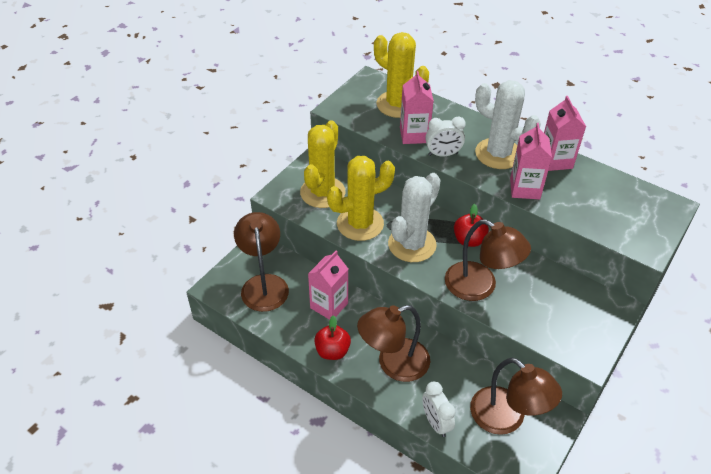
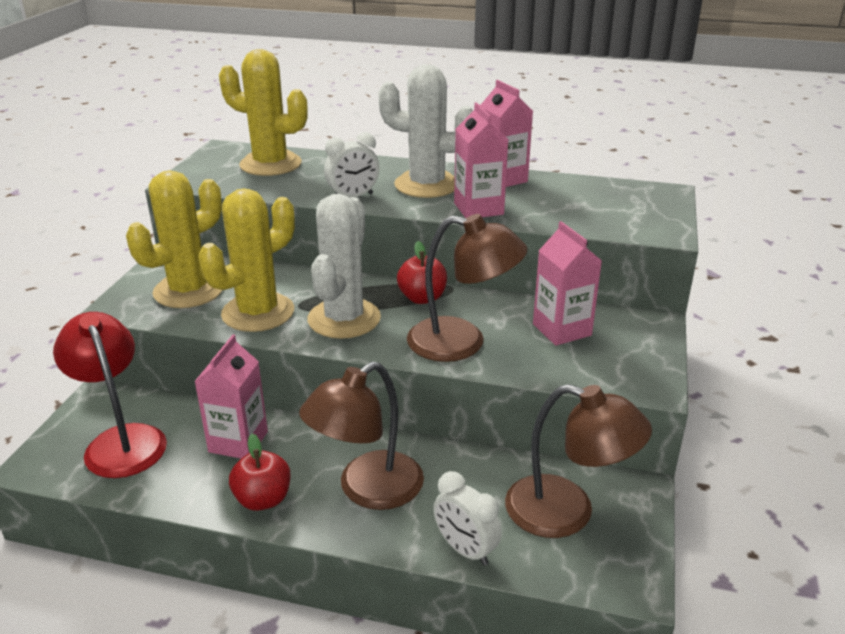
camera: 20 degrees left, 15 degrees down
(263, 284) = (121, 440): brown lamp -> red lamp
(322, 192) = (188, 291): yellow cactus -> yellow cactus turned 45 degrees clockwise
(414, 135) = (305, 187): pink carton -> pink carton (562, 330)

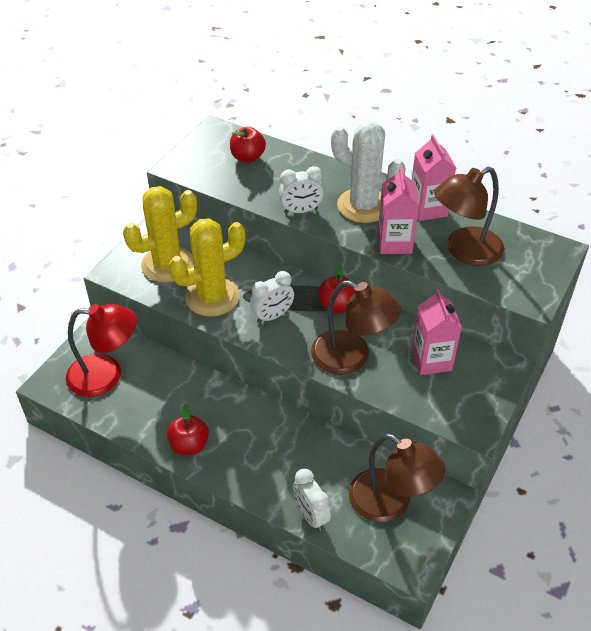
camera: 15 degrees right, 15 degrees up
(121, 440) = (106, 375): red lamp -> red lamp turned 105 degrees clockwise
(238, 441) = (183, 393): pink carton -> none
(270, 164) = (247, 157): yellow cactus -> red apple
(344, 319) = (272, 316): white cactus -> white clock
(367, 490) = (260, 453): brown lamp -> brown lamp (464, 251)

